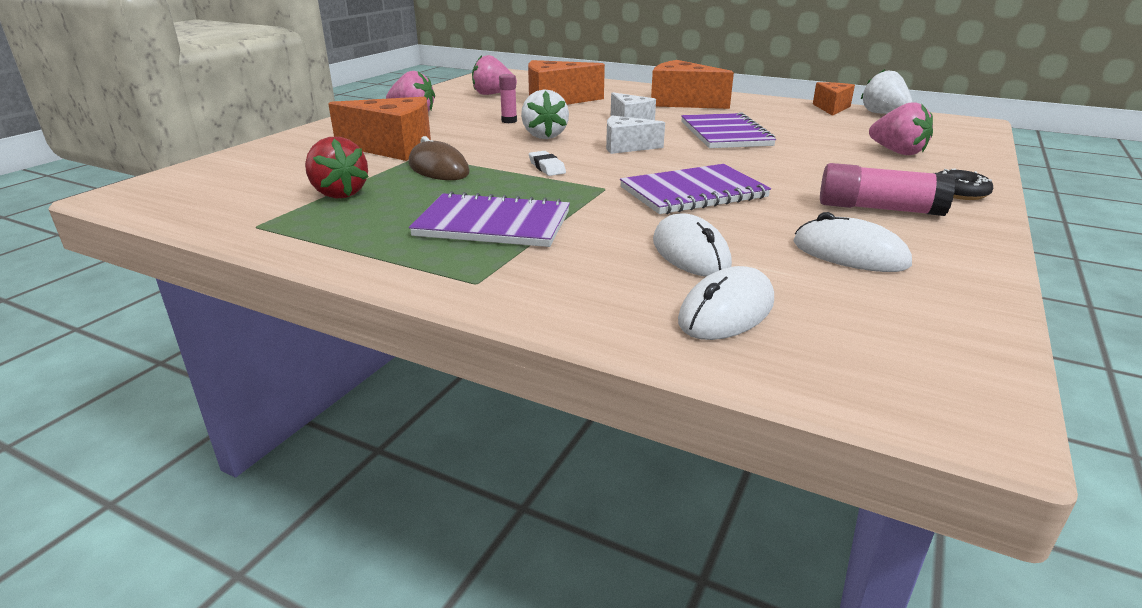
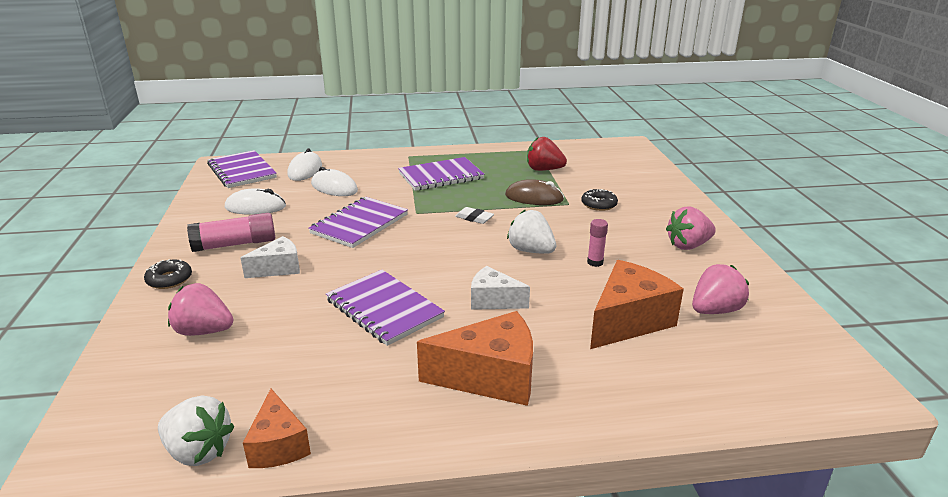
camera: 145 degrees right, 0 degrees up
(393, 148) = (599, 204): orange cheese -> black donut
(626, 147) = (450, 257): white cheese -> white cheese (278, 268)
(890, 357) = (242, 171): none -> purple notebook

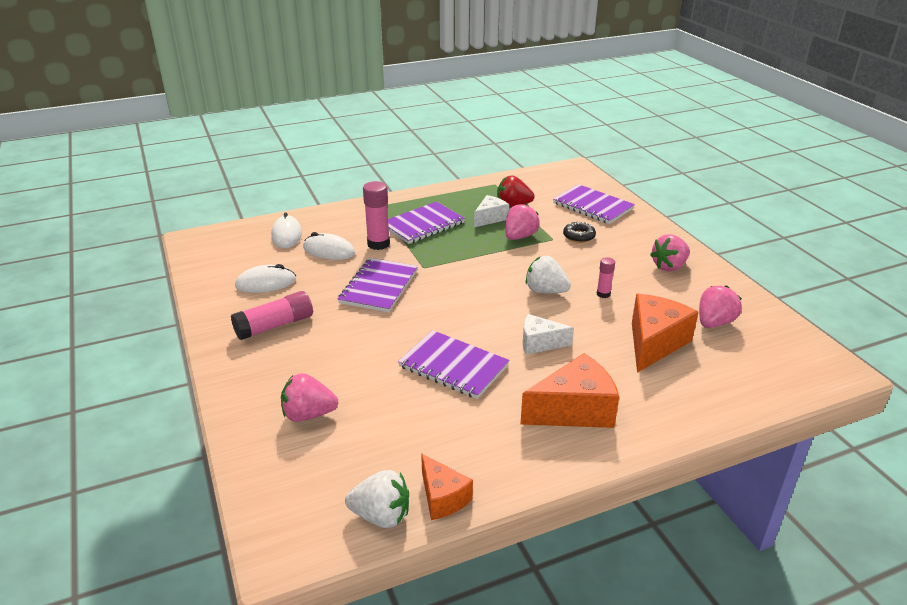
camera: 15 degrees left, 5 degrees up
(169, 279) = (238, 371): black donut -> none
(242, 171) = (222, 244): purple notebook -> purple notebook (592, 206)
(278, 268) = (333, 343): white cheese -> white cheese (490, 218)
(385, 187) = (378, 244): none -> pink glue stick
(474, 218) = (479, 265): white eraser -> none
(534, 197) = (520, 237): brown mouse -> pink strawberry

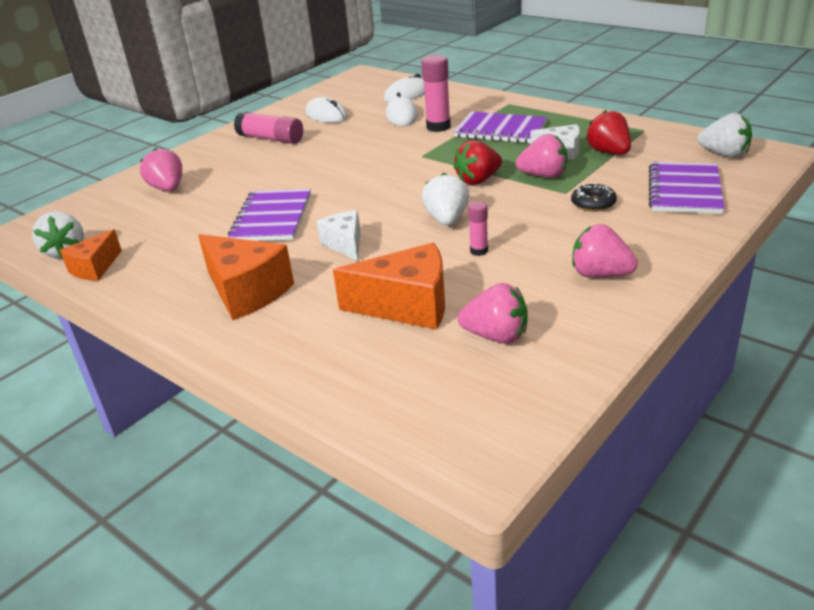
camera: 65 degrees right, 0 degrees up
(379, 287) = (366, 151): purple notebook -> none
(497, 260) = (478, 180): none -> red strawberry
(560, 178) = (724, 154): none -> white strawberry

